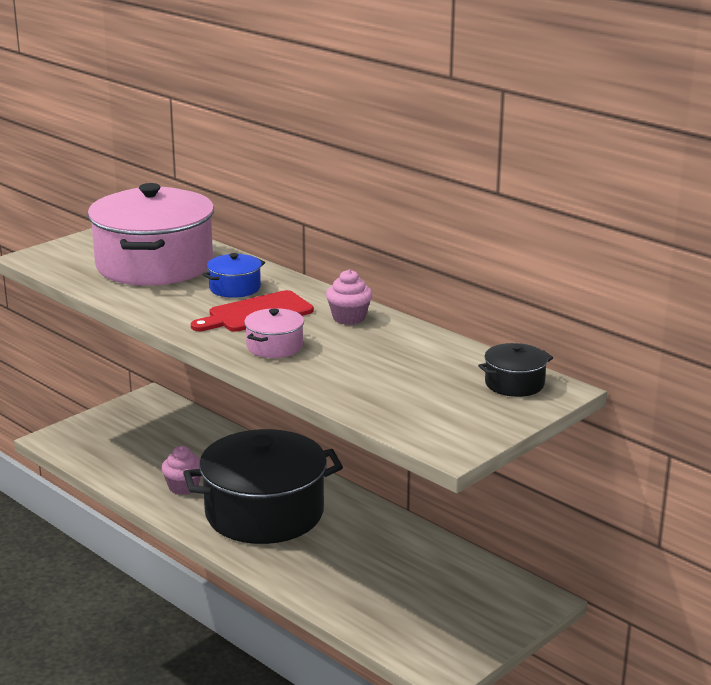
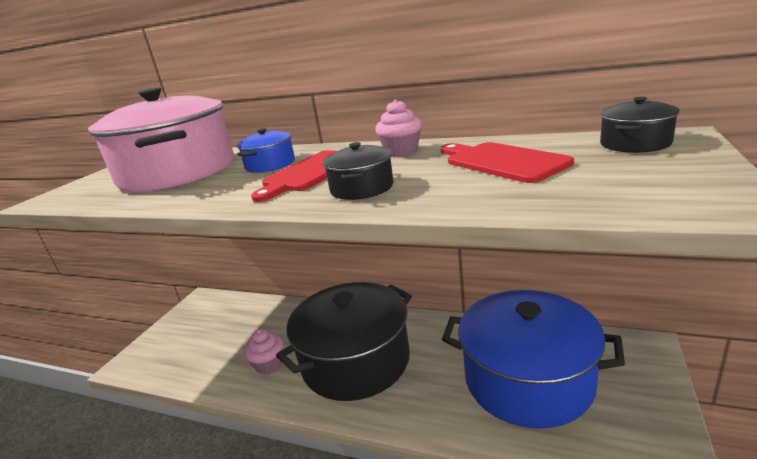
camera: 20 degrees left, 0 degrees up
(274, 346) = (362, 188): pink pot -> black pot
(399, 361) = (502, 161): none -> red cutting board
(402, 582) = (528, 379): none -> blue pot

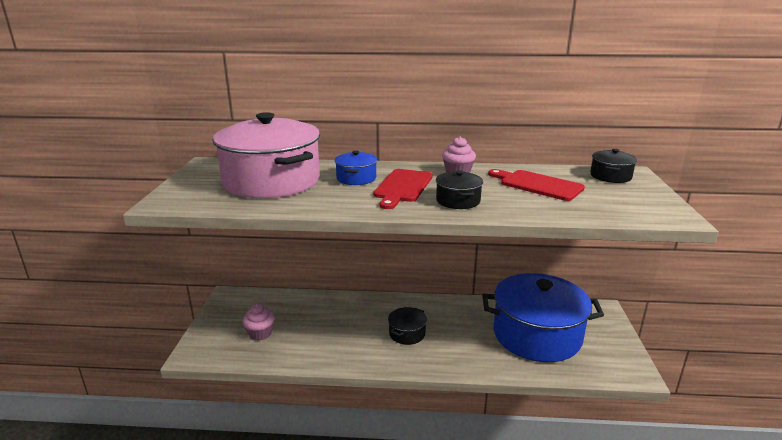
camera: 20 degrees left, 0 degrees up
(269, 364) = (335, 342): pink cupcake -> pink cupcake (260, 333)
(356, 361) = (407, 333): black pot -> black pot, size x0.42

